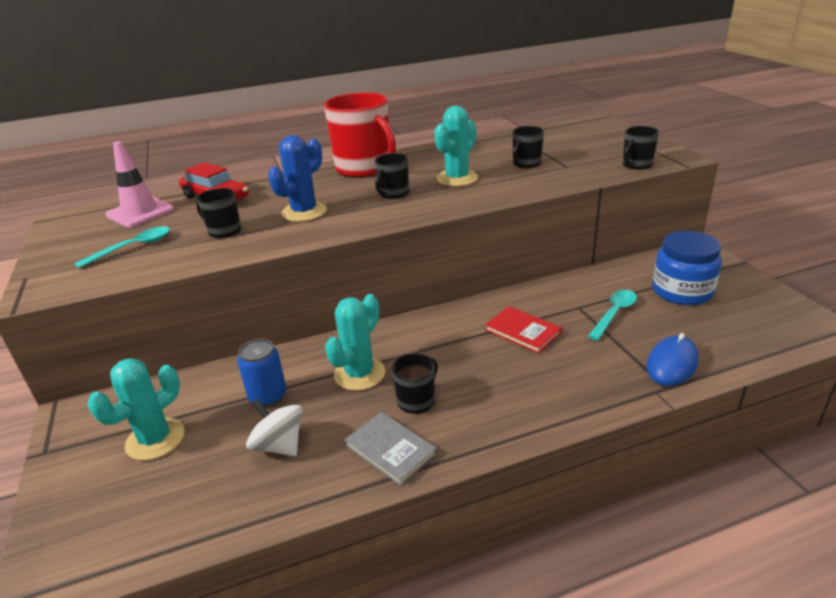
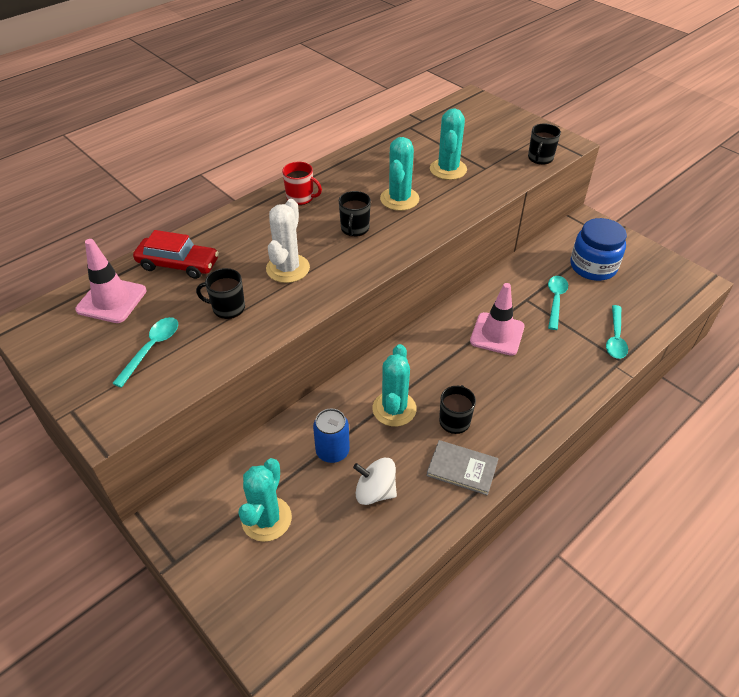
camera: 25 degrees left, 15 degrees up
(304, 212) = (288, 268): blue cactus -> white cactus
(364, 168) = (300, 198): red mug -> red mug, size x0.49
(522, 331) = (497, 334): red book -> pink traffic cone
(526, 164) = (448, 169): black mug -> turquoise cactus
(671, 363) = (615, 338): blue mouse -> turquoise spoon

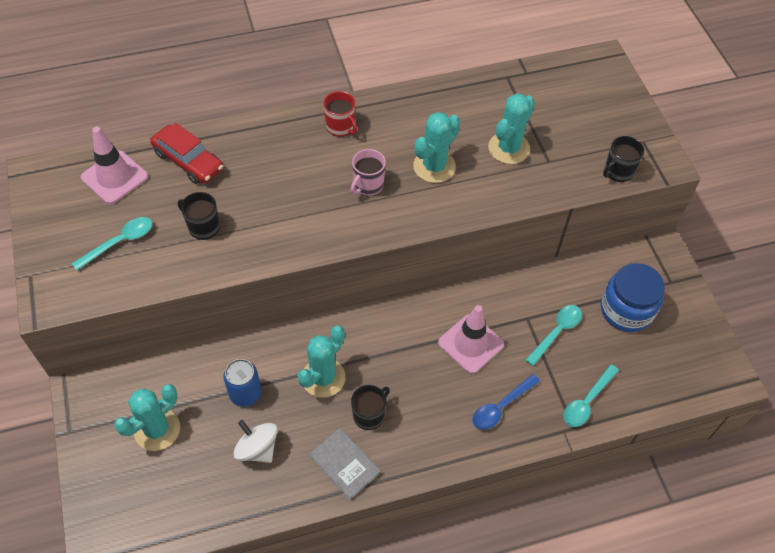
camera: 25 degrees right, 10 degrees up
(288, 268) = (279, 206): white cactus -> none
(354, 229) = (368, 185): black mug -> pink mug
(555, 369) = (500, 407): none -> blue spoon

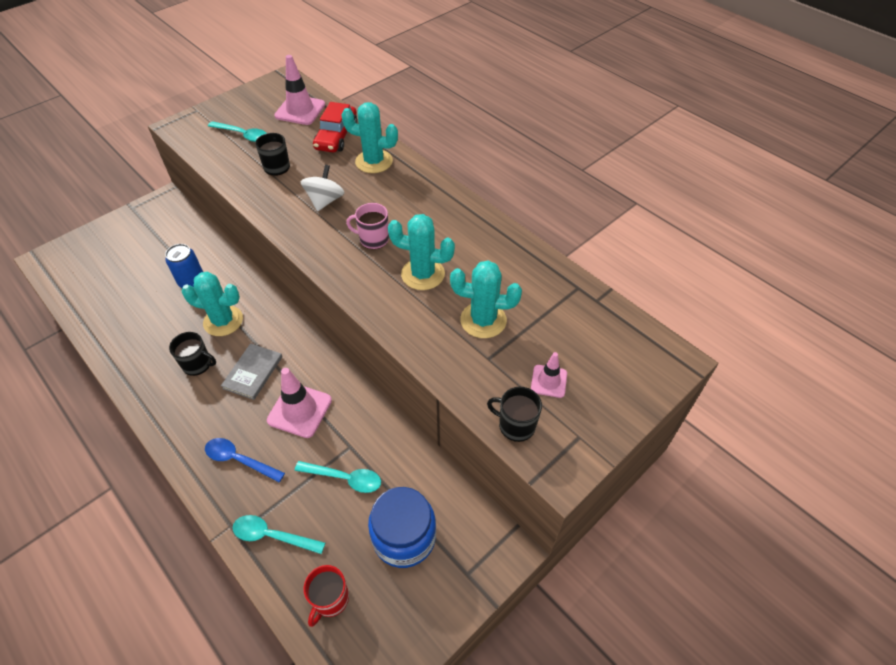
camera: 65 degrees right, 5 degrees down
(157, 429) = (146, 248): turquoise cactus -> turquoise cactus (374, 161)
(257, 449) = (145, 307): white spinning top -> white spinning top (325, 201)
(340, 127) = (427, 200): red mug -> red mug (330, 599)
(345, 464) = (146, 366): grey book -> grey book (253, 372)
(588, 136) = (548, 381): none -> pink traffic cone

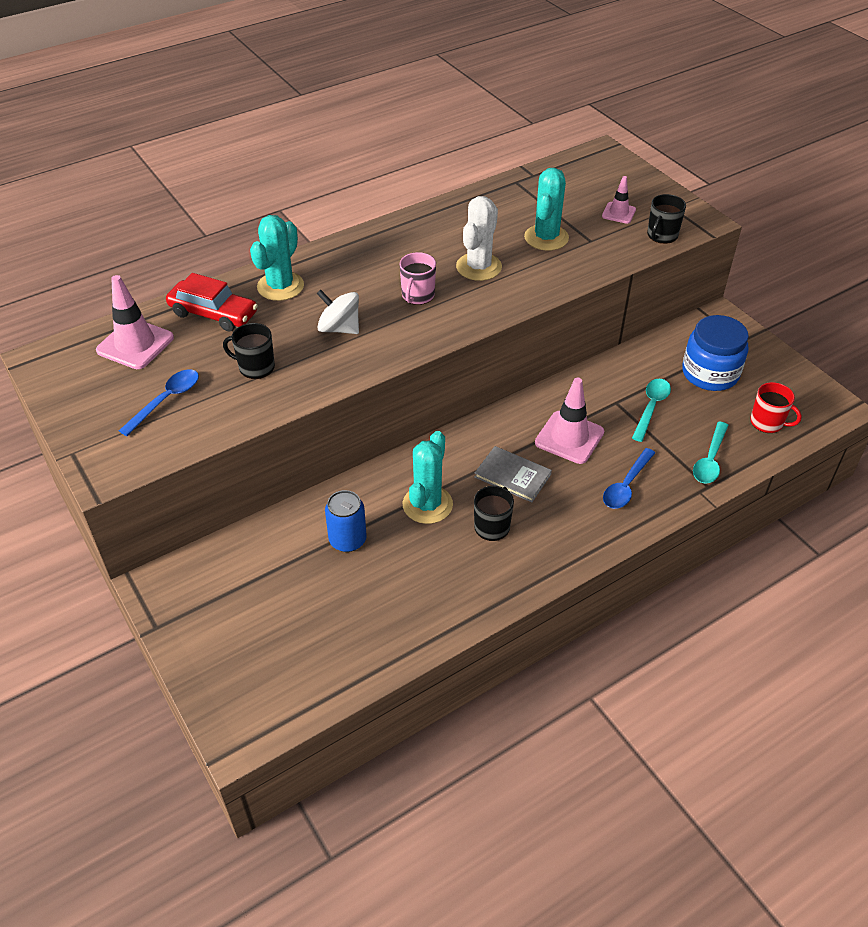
camera: 80 degrees left, 5 degrees down
(243, 135) = (166, 400): turquoise spoon -> blue spoon
(423, 274) = (478, 267): turquoise cactus -> white cactus

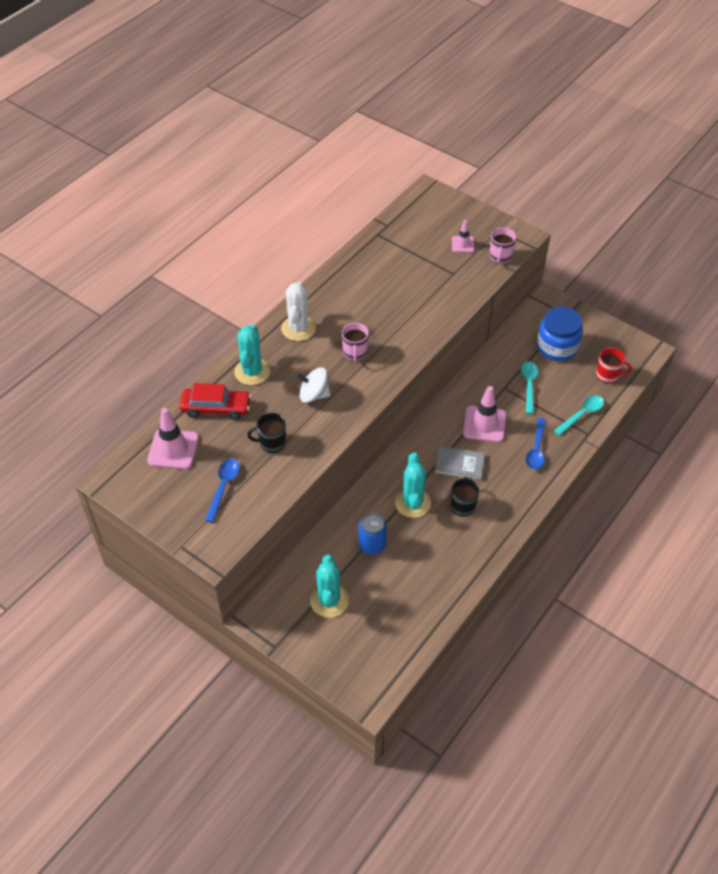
camera: 20 degrees left, 5 degrees up
(478, 267) = (386, 317): white cactus -> white cactus (298, 328)
(546, 238) = (422, 279): turquoise cactus -> turquoise cactus (329, 600)
(661, 235) = (500, 256): black mug -> pink mug
(710, 460) = (582, 414): turquoise spoon -> turquoise spoon turned 135 degrees counterclockwise

